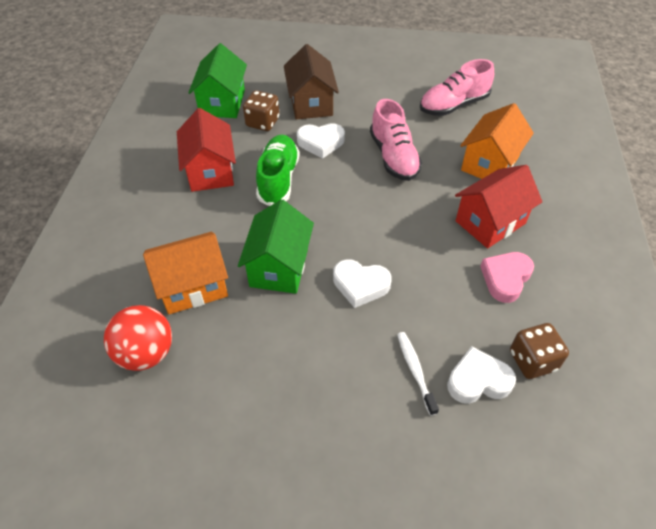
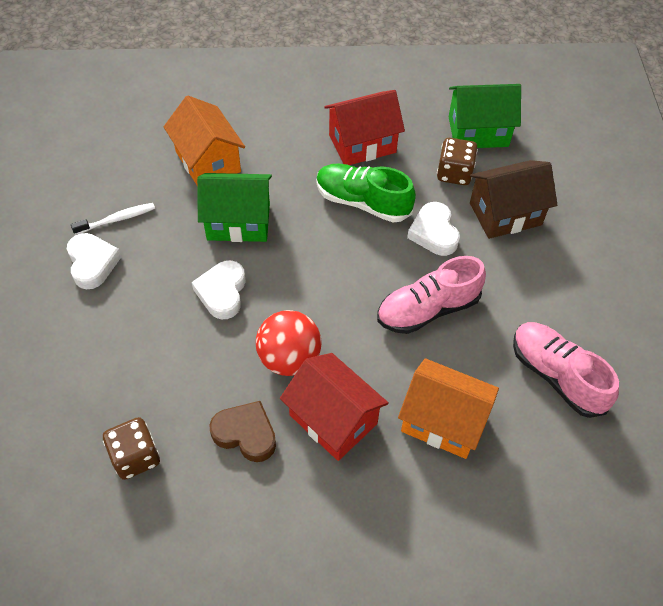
camera: 80 degrees right, 5 degrees up
(146, 353) = (135, 147): red ball -> red ball (289, 358)
(278, 179) = (363, 202): green shoe -> green shoe turned 150 degrees counterclockwise
(415, 371) = (122, 347): white toothbrush -> white toothbrush (117, 219)
(478, 380) = (111, 403): white heart -> white heart (92, 263)
(505, 278) = (245, 434): pink heart -> brown heart

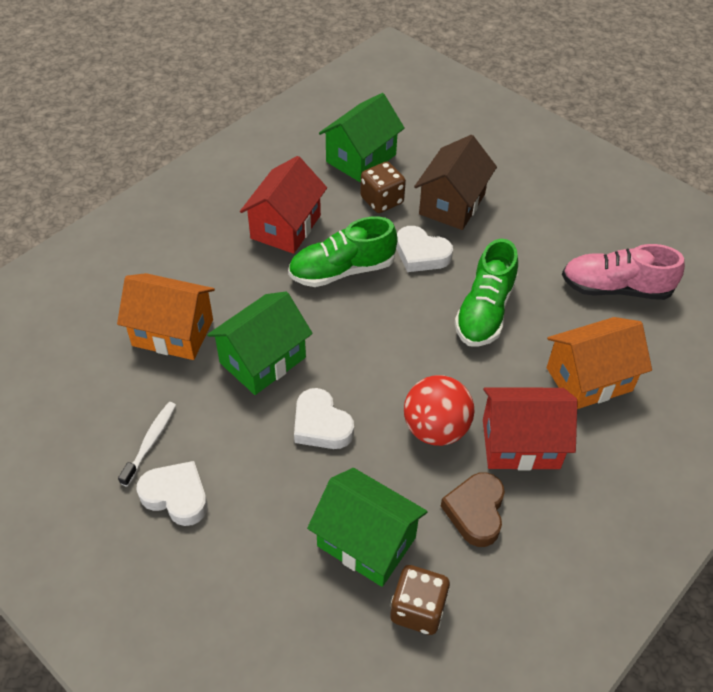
camera: 45 degrees left, 5 degrees down
(158, 388) = (366, 541): none -> green house
(245, 434) = (475, 511): brown heart -> brown heart turned 60 degrees counterclockwise
(428, 309) = (485, 311): pink shoe -> green shoe

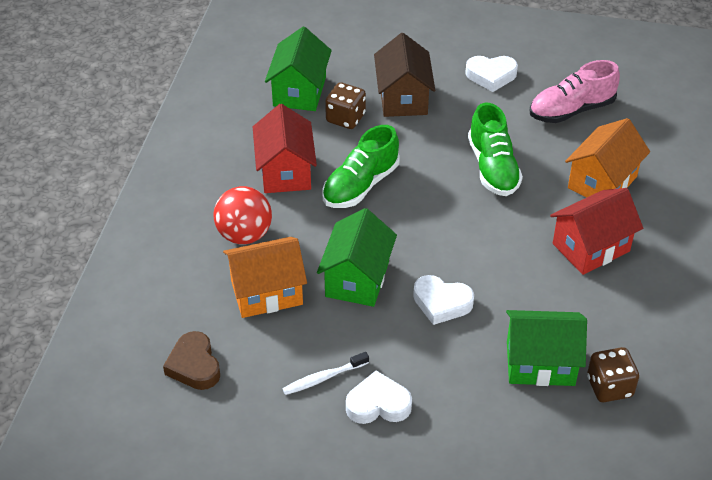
camera: 30 degrees left, 5 degrees down
(150, 442) = (323, 378): white toothbrush -> white toothbrush turned 105 degrees counterclockwise
(421, 254) = (411, 146): white heart -> white heart (491, 76)
(435, 429) = (525, 266): red ball -> red ball (244, 235)
(475, 511) = (597, 306): brown heart -> brown heart (194, 365)

